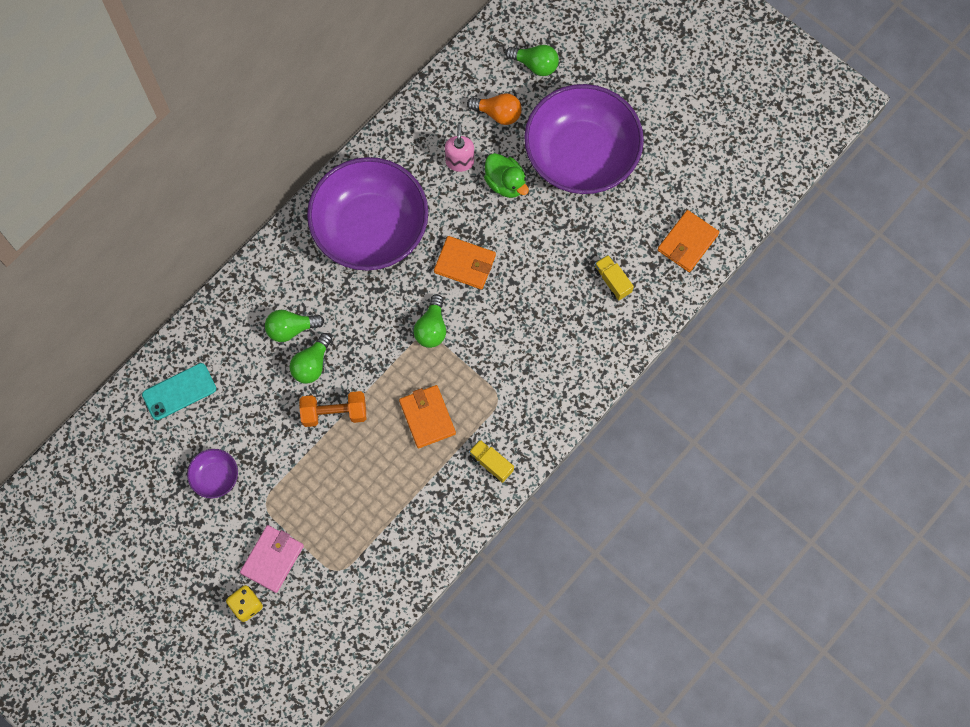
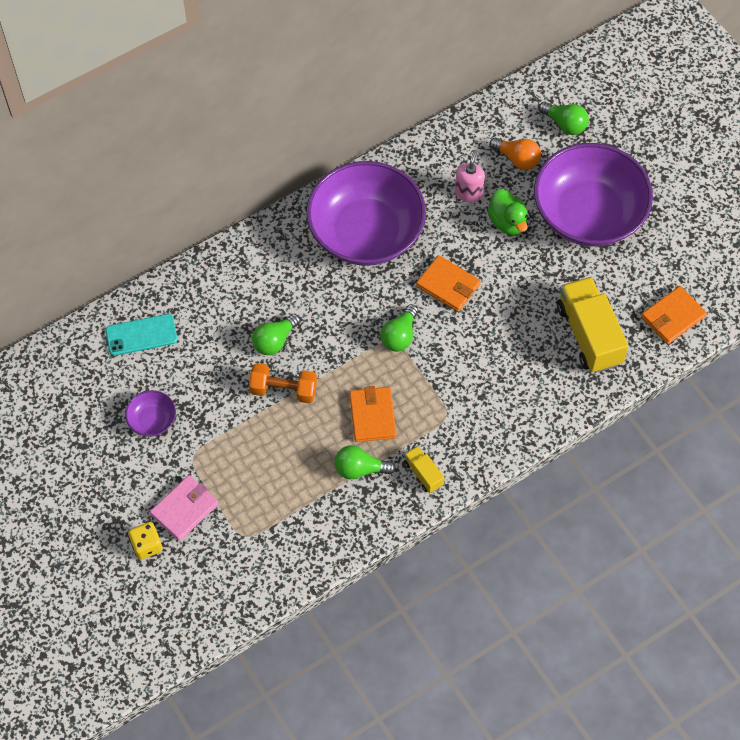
camera: 15 degrees right, 10 degrees down
(291, 329) = (264, 304): green light bulb -> green light bulb (360, 469)
(612, 281) = (589, 335): yellow truck -> yellow truck, size x2.07

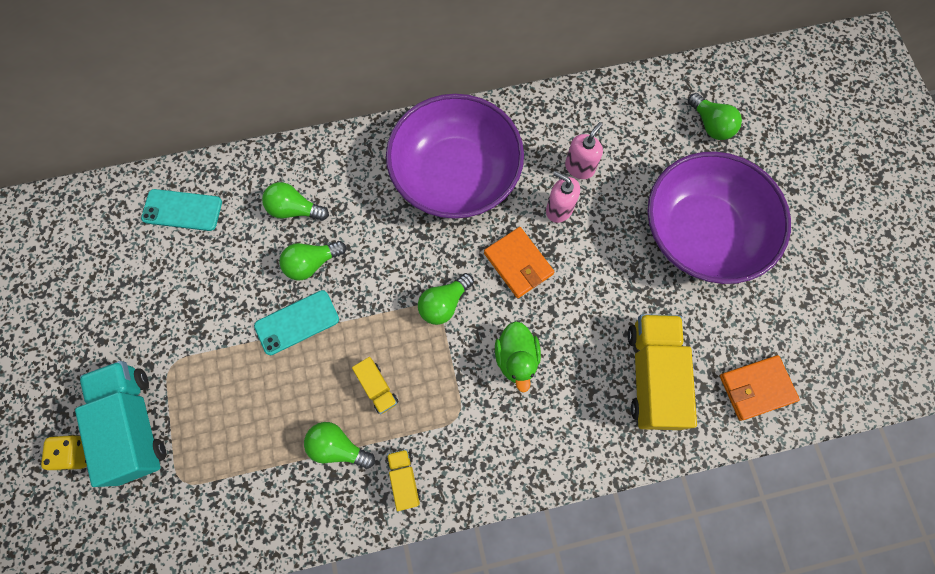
camera: 20 degrees right, 10 degrees up
(152, 420) = (149, 308): purple bowl -> none
(184, 509) = (134, 424): pink wallet -> turquoise truck
(239, 303) = (294, 209): none -> green light bulb
(283, 390) = (297, 322): orange dumbbell -> turquoise phone
(372, 416) = (377, 387): orange wallet -> yellow truck
(464, 232) = (559, 209): none -> pink soap dispenser
(507, 222) = (609, 213): green duck -> green duck (516, 358)
(517, 159) = (645, 147): orange light bulb -> none

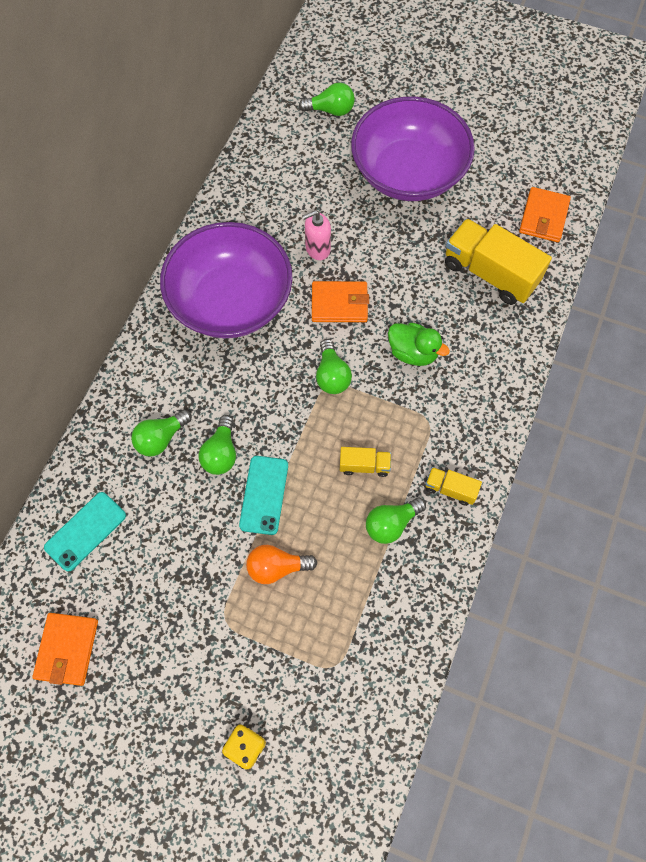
camera: 55 degrees left, 5 degrees down
(82, 264) = (67, 649): none -> orange wallet
(134, 424) = (256, 681): turquoise truck -> none
(240, 376) = (277, 567): none -> orange light bulb
(579, 167) = (295, 213): pink soap dispenser -> none

